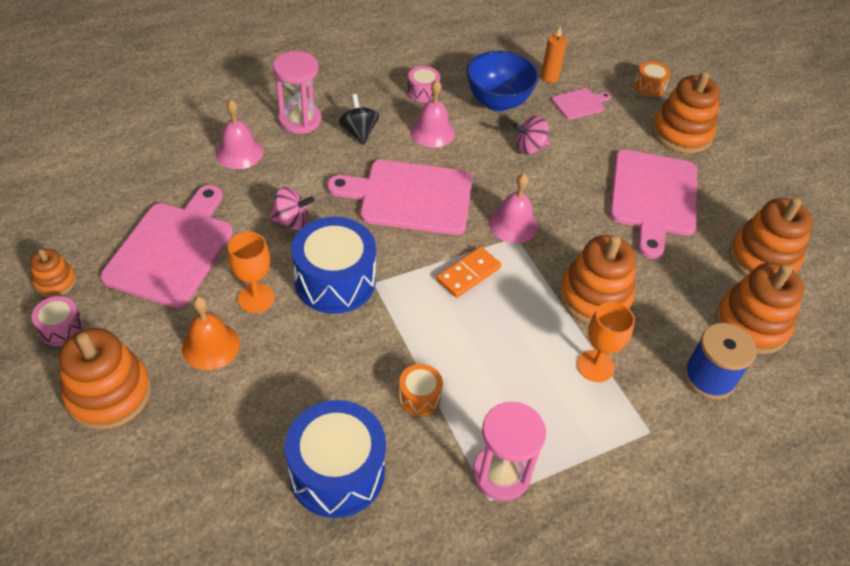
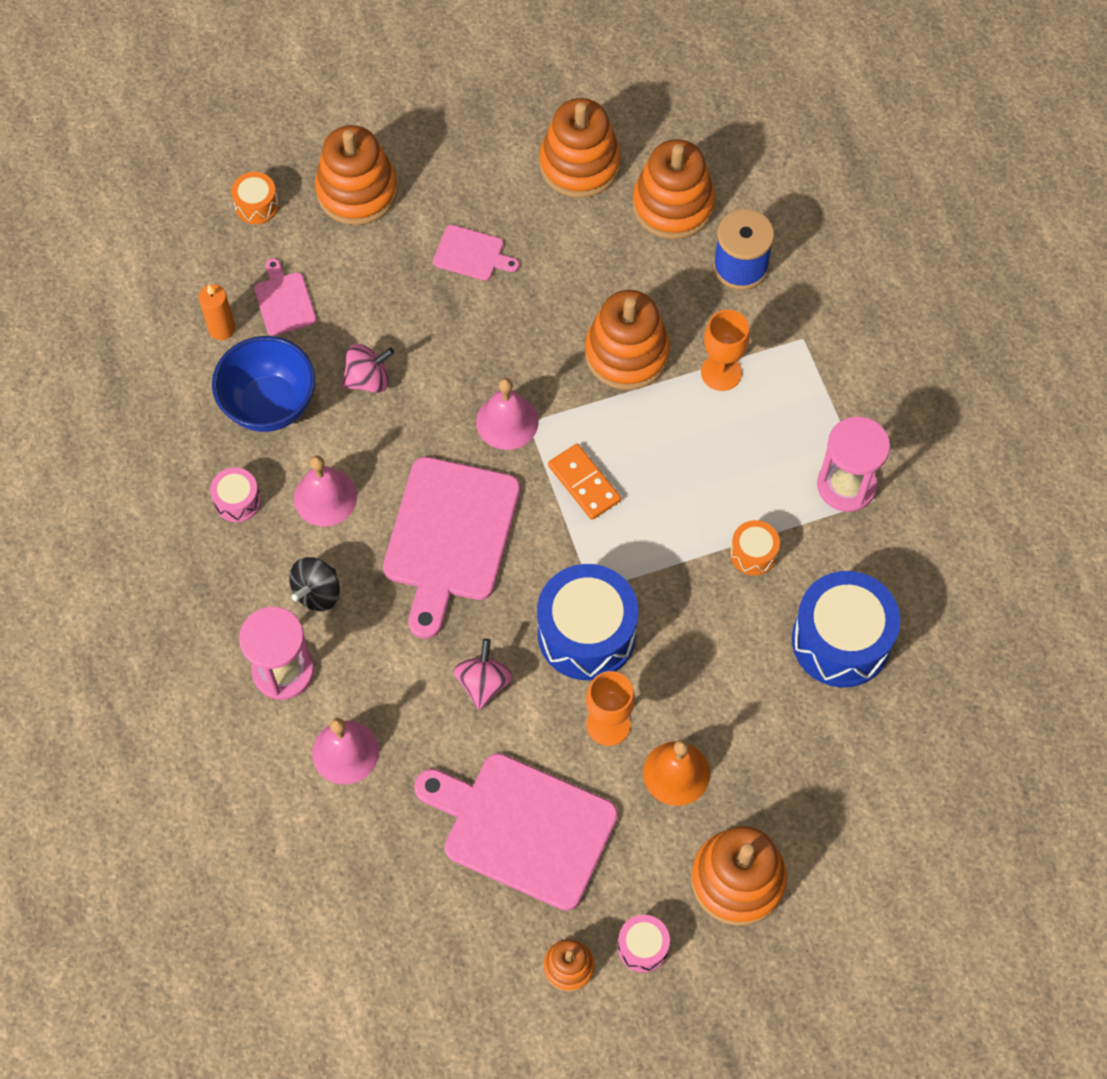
camera: 80 degrees left, 15 degrees up
(359, 132) = (317, 592): black spinning top -> black spinning top turned 45 degrees counterclockwise
(530, 148) = (368, 379): pink spinning top -> pink spinning top turned 105 degrees counterclockwise
(653, 197) = (472, 254): pink cutting board -> pink cutting board, size x0.47

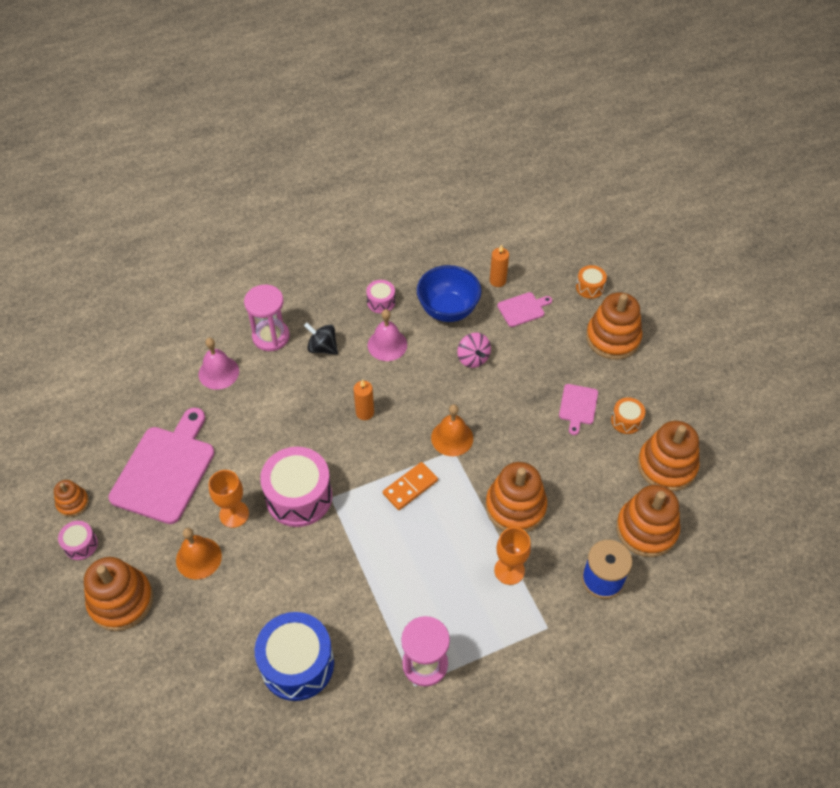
camera: 85 degrees right, 10 degrees down
(449, 536) = (365, 413): pink cutting board -> orange candle
(483, 683) = (263, 440): pink spinning top -> none
(507, 421) = (452, 438): pink bell -> orange bell
(586, 633) = (299, 496): blue drum -> pink drum
(753, 553) = (364, 599): orange drum -> orange drum (626, 421)

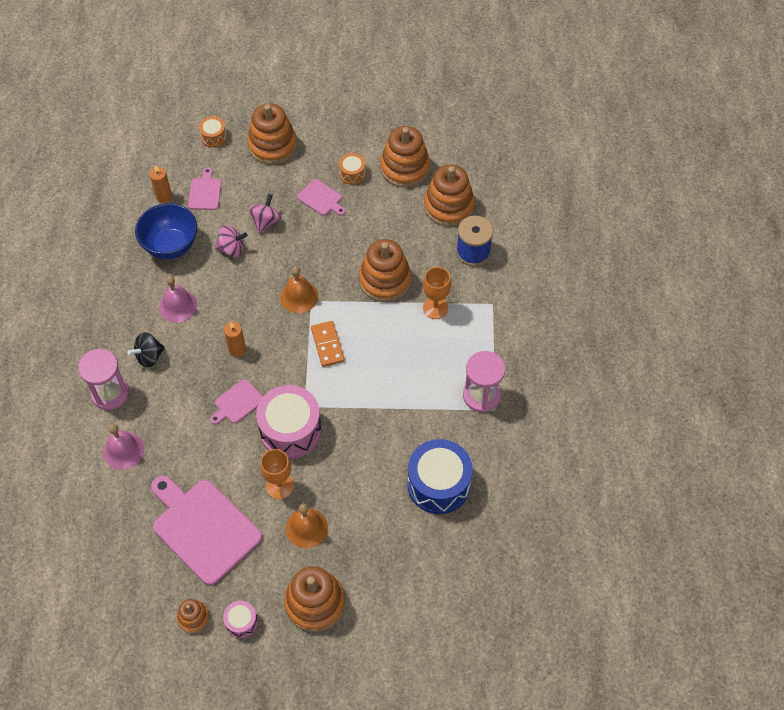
camera: 65 degrees left, 5 degrees up
(308, 438) = (237, 402): none -> pink cutting board
(381, 302) = (129, 292): pink drum -> none
(521, 372) = (266, 221): none -> pink spinning top

